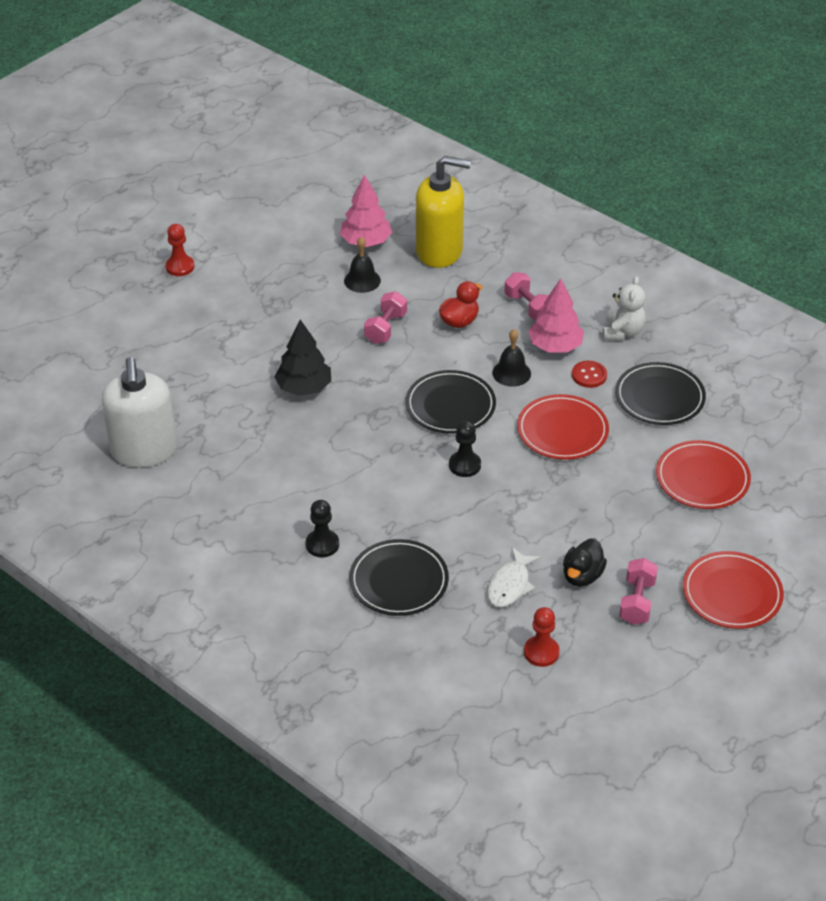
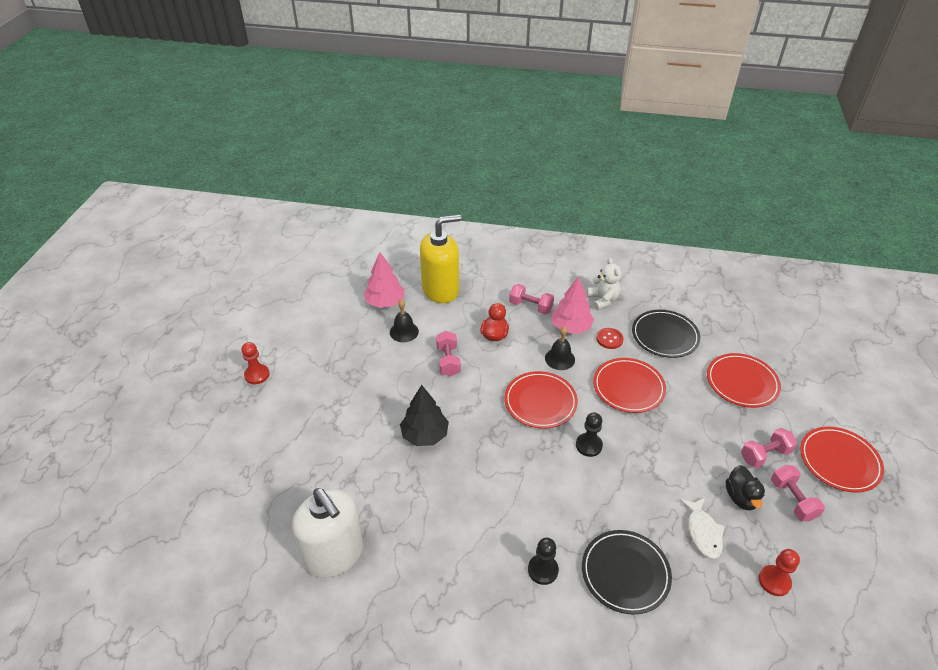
camera: 30 degrees left, 0 degrees up
(450, 406) = (540, 402): black plate -> red plate
(651, 552) = (764, 455): none -> pink dumbbell

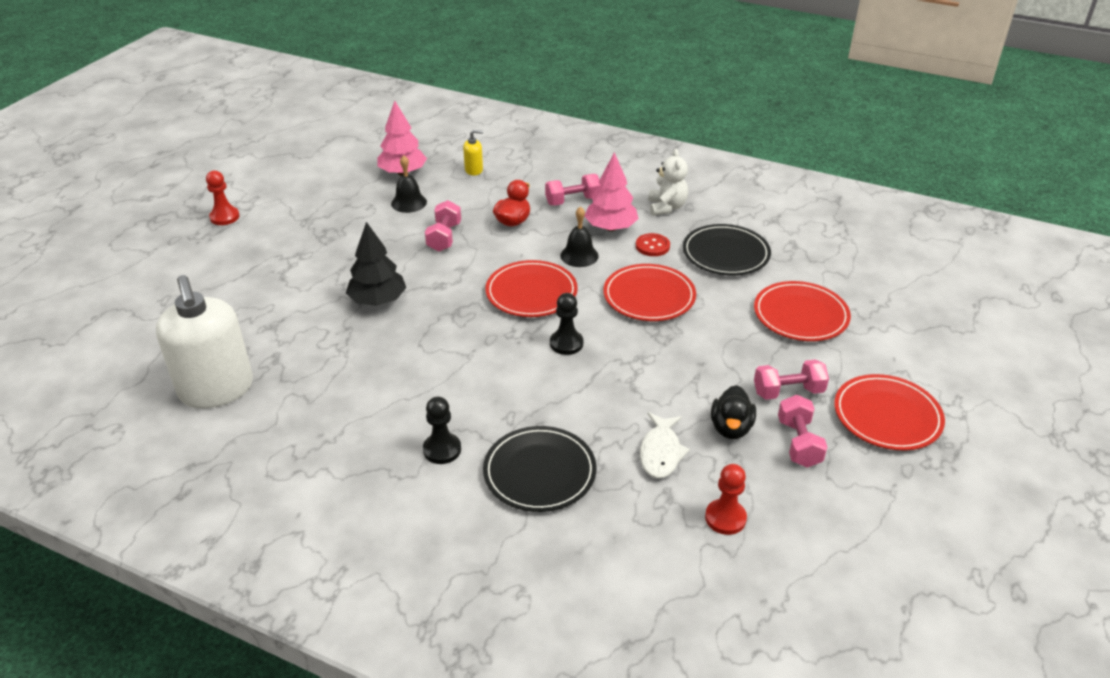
camera: 15 degrees right, 5 degrees down
(441, 290) = (474, 170): yellow soap dispenser -> yellow soap dispenser, size x0.41
(530, 306) = (572, 201): pink dumbbell -> pink dumbbell turned 60 degrees counterclockwise

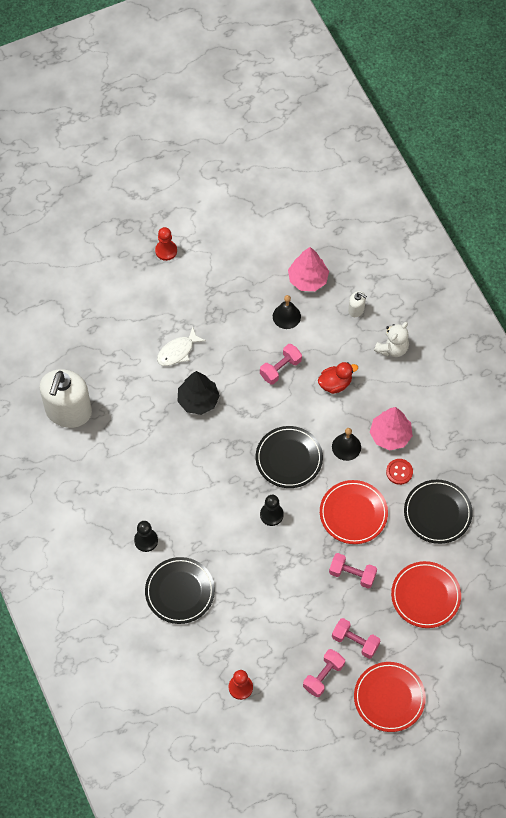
camera: 40 degrees right, 25 degrees up
(474, 170) = (356, 310): yellow soap dispenser -> white soap dispenser
(531, 292) = (289, 458): red plate -> black plate
(572, 201) = (391, 390): pink dumbbell -> pink dumbbell (352, 574)
(661, 452) = (249, 626): white fish -> white fish (178, 351)
(666, 207) = (446, 442): white teddy bear -> white teddy bear (392, 348)
(731, 428) = (299, 640): black duck -> none

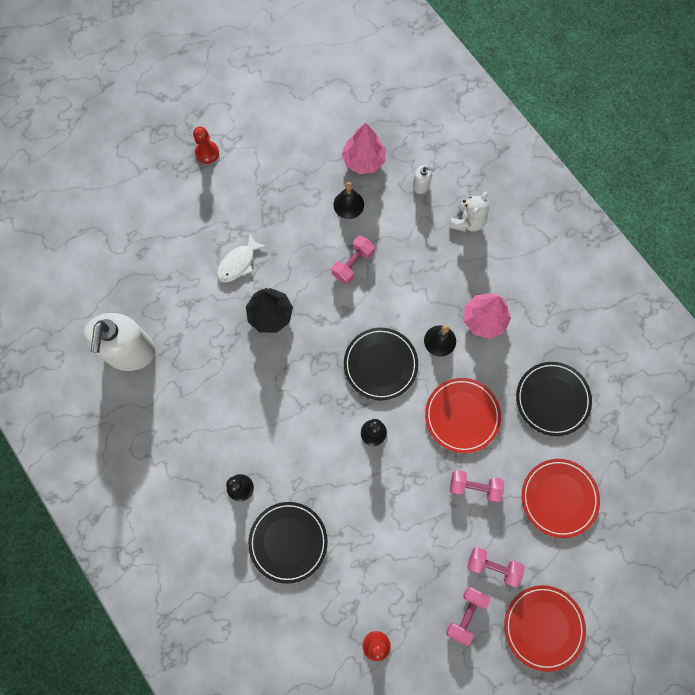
camera: 10 degrees left, 10 degrees up
(335, 384) = (414, 271): red duck -> none
(399, 472) = (502, 359): red button -> none

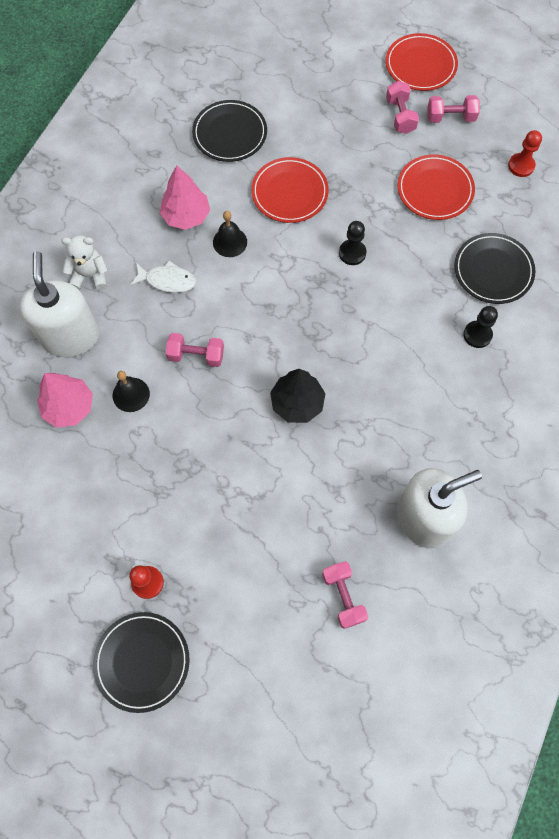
camera: 120 degrees left, 5 degrees down
(238, 263) = (260, 466): white fish -> white fish (167, 280)
(380, 364) = (284, 279): black plate -> black plate (142, 661)
(421, 185) = (70, 336): white soap dispenser -> white soap dispenser, size x2.42
(474, 487) = (345, 156): pink dumbbell -> pink dumbbell (343, 596)
(559, 498) = (312, 95): red plate -> red plate (435, 190)

